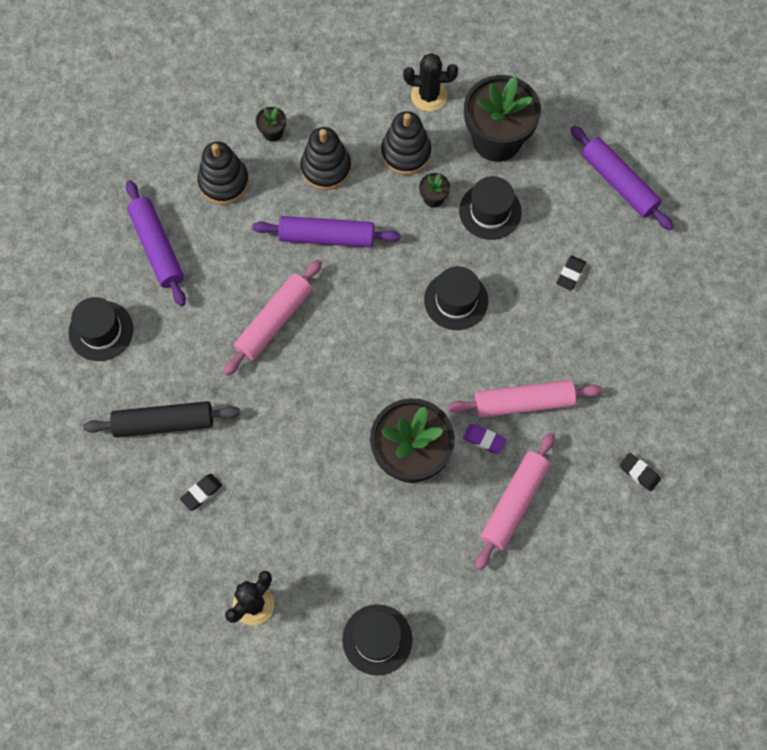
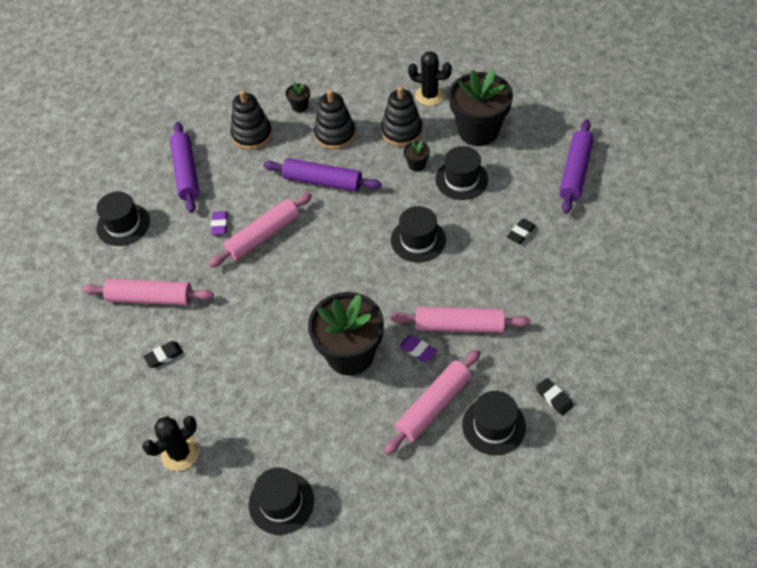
camera: 15 degrees right, 15 degrees down
(163, 423) = (150, 298): black rolling pin -> pink rolling pin
(218, 314) = (220, 224): none -> purple eraser
(582, 515) = (494, 426): none -> black hat
(619, 183) = (575, 172): purple rolling pin -> purple rolling pin turned 45 degrees clockwise

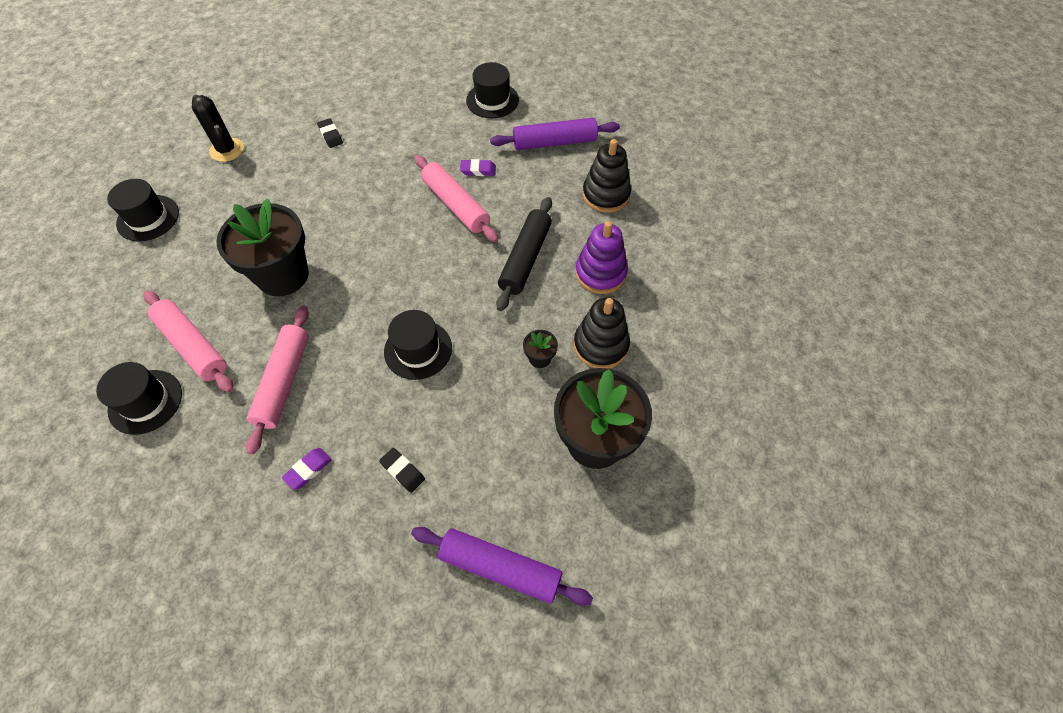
camera: 90 degrees right, 5 degrees up
(150, 298) = (398, 123): pink rolling pin -> none
(300, 106) = (651, 239): black flower pot -> none
(322, 181) = (525, 258): purple rolling pin -> black rolling pin
(335, 134) = (600, 273): black stacking toy -> purple stacking toy
(418, 350) = (266, 337): purple eraser -> purple eraser (308, 470)
(429, 95) = (668, 385): black cactus -> none
(461, 179) = (507, 409): black hat -> none
(554, 398) = (152, 472): black eraser -> none

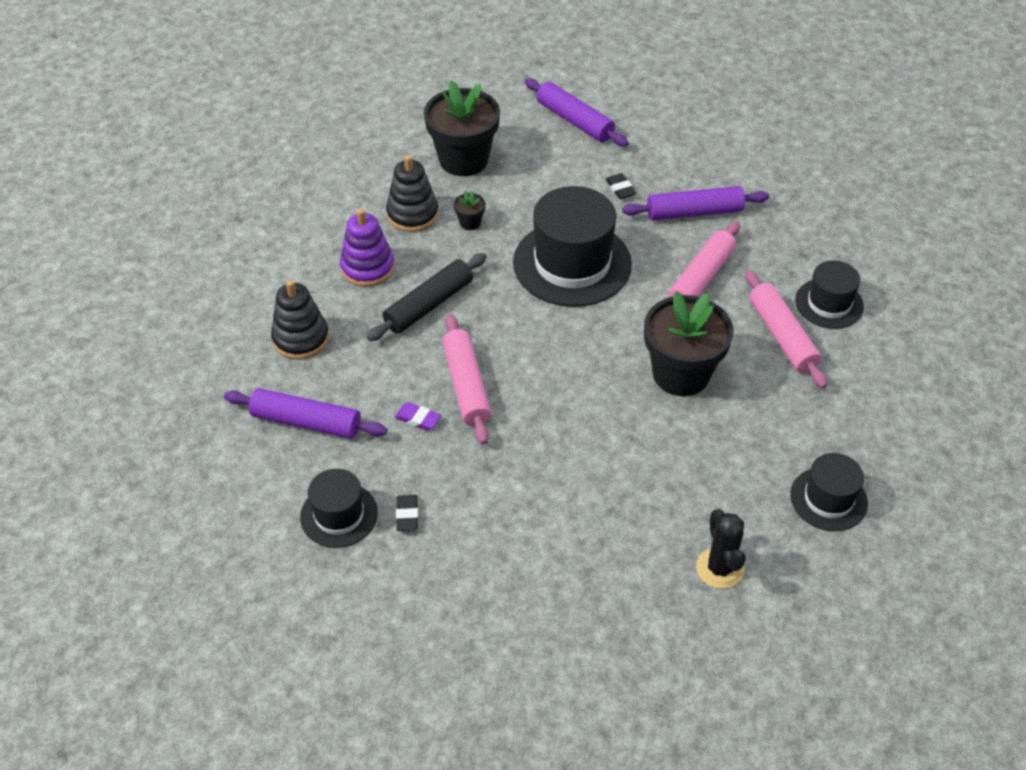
camera: 155 degrees left, 10 degrees down
(308, 470) = (694, 212): purple eraser -> purple rolling pin
(331, 135) = (575, 539): black eraser -> black eraser (407, 515)
(418, 349) = (572, 263): black hat -> black hat, size x1.80

